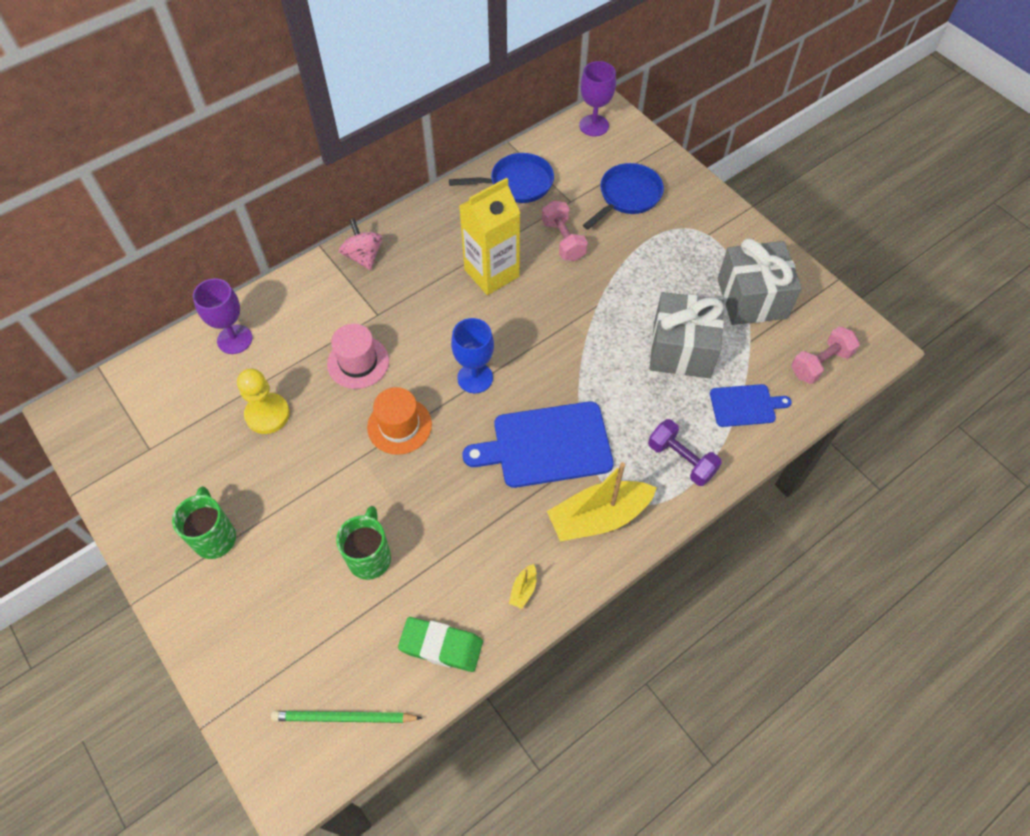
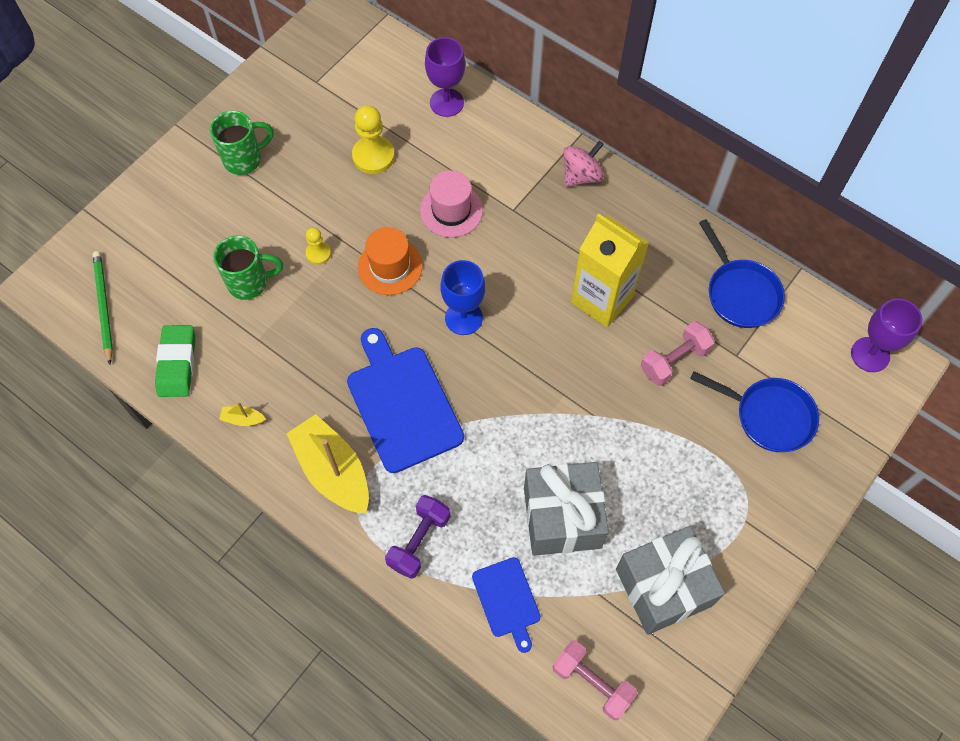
camera: 75 degrees right, 5 degrees up
(360, 486) = (318, 253): none -> yellow pawn

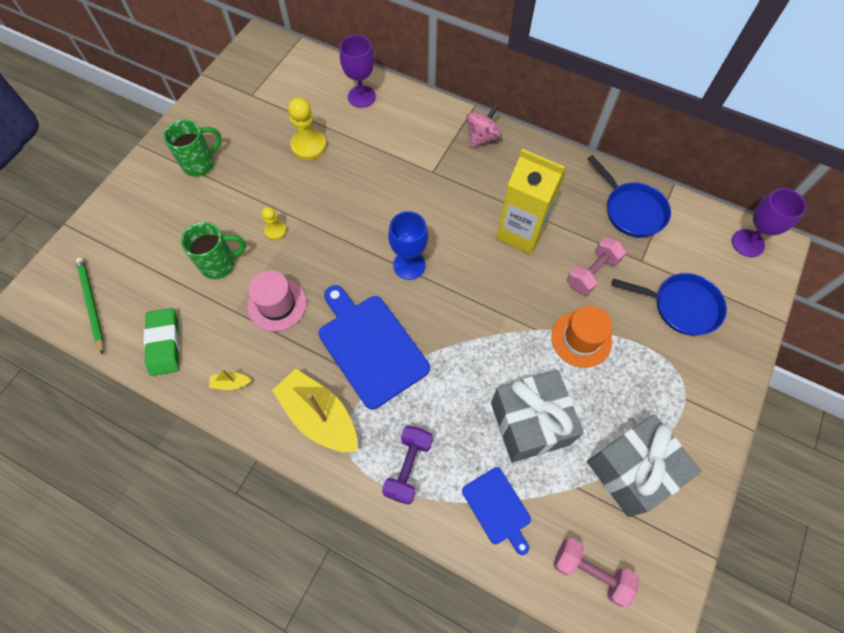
camera: 10 degrees left, 0 degrees up
(390, 266) = (339, 232): orange hat -> orange hat (581, 339)
(451, 210) = (381, 179): pink hat -> pink hat (277, 304)

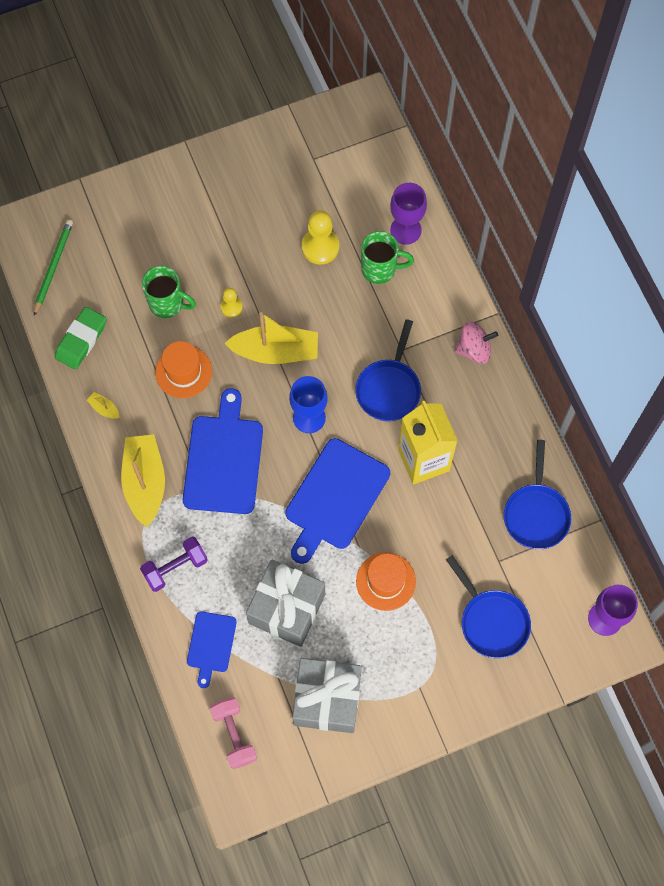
camera: 40 degrees right, 5 degrees up
(200, 163) = (220, 198): green mug -> green mug (380, 269)
(277, 304) = (183, 372): pink hat -> orange hat
(340, 237) = (276, 352): none -> yellow boat
(449, 203) = (389, 389): none -> blue pan
(484, 308) = (335, 498): none -> blue cutting board
(592, 273) = (448, 538): pink dumbbell -> none

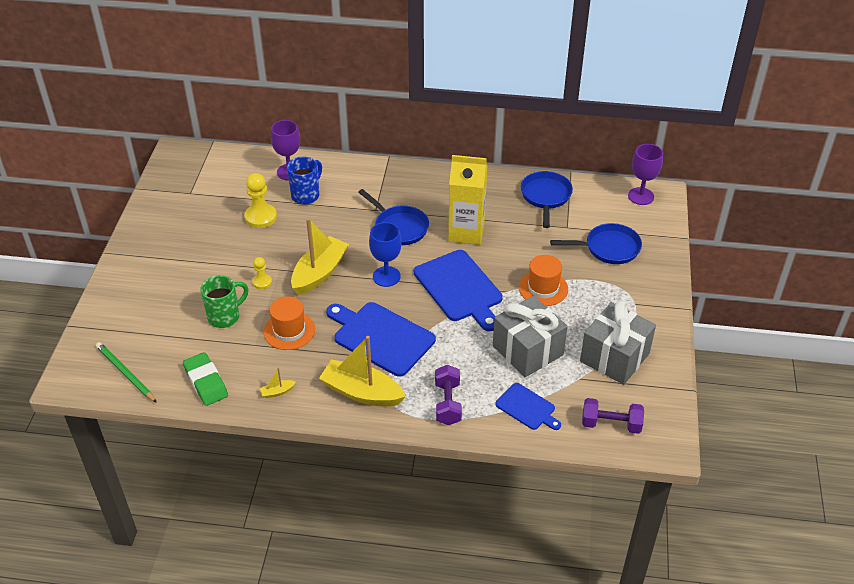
camera: 60 degrees left, 25 degrees down
(234, 735) = (611, 424): pink dumbbell -> purple dumbbell
(380, 269) = (306, 195): green mug -> blue mug
(474, 349) = (405, 177): pink spinning top -> none
(536, 514) = (545, 197): blue pan -> blue pan turned 120 degrees counterclockwise

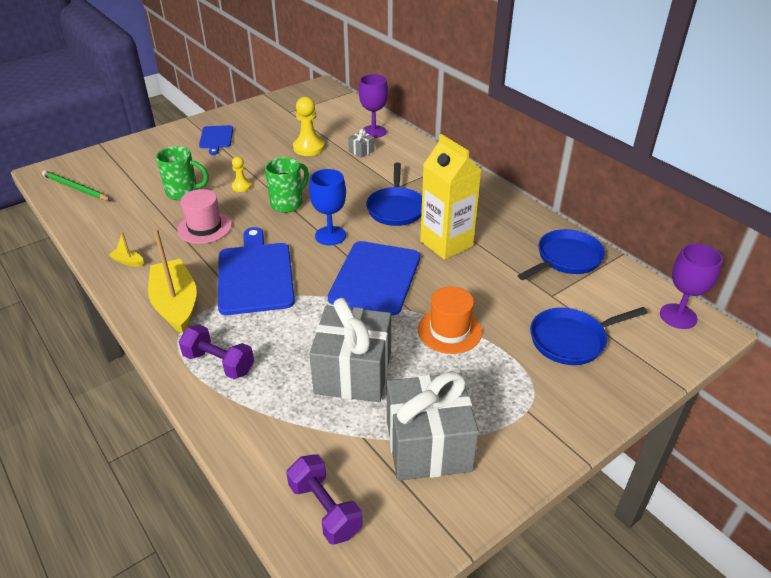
camera: 45 degrees right, 5 degrees down
(125, 373) = (75, 188): green pencil -> green pencil turned 60 degrees counterclockwise
(206, 382) = (103, 224): green eraser -> none
(289, 331) = (204, 227): orange hat -> pink hat
(306, 195) = (361, 151): blue mug -> grey gift
(319, 273) = (288, 204): yellow boat -> green mug
(447, 403) = (219, 363): purple dumbbell -> purple dumbbell turned 75 degrees clockwise
(527, 408) = (274, 422): blue cutting board -> blue cutting board (216, 138)
(608, 248) = (571, 340): blue pan -> blue pan turned 120 degrees clockwise

